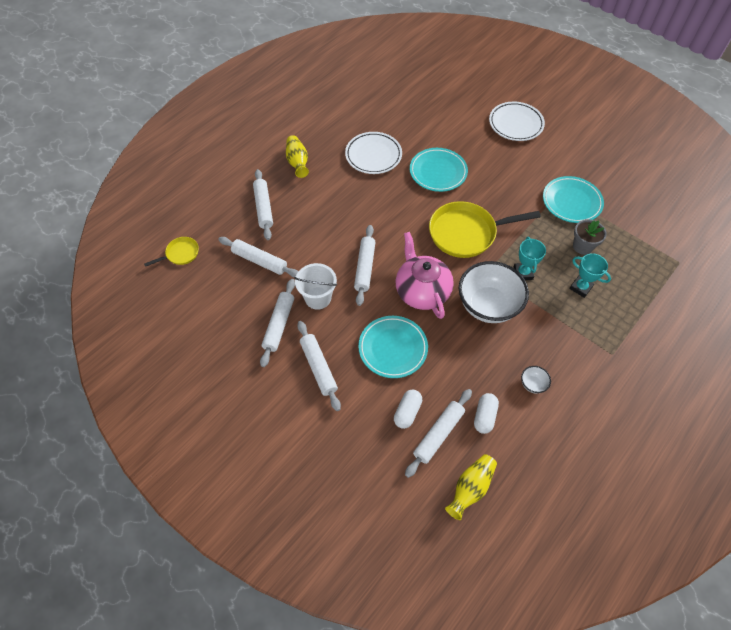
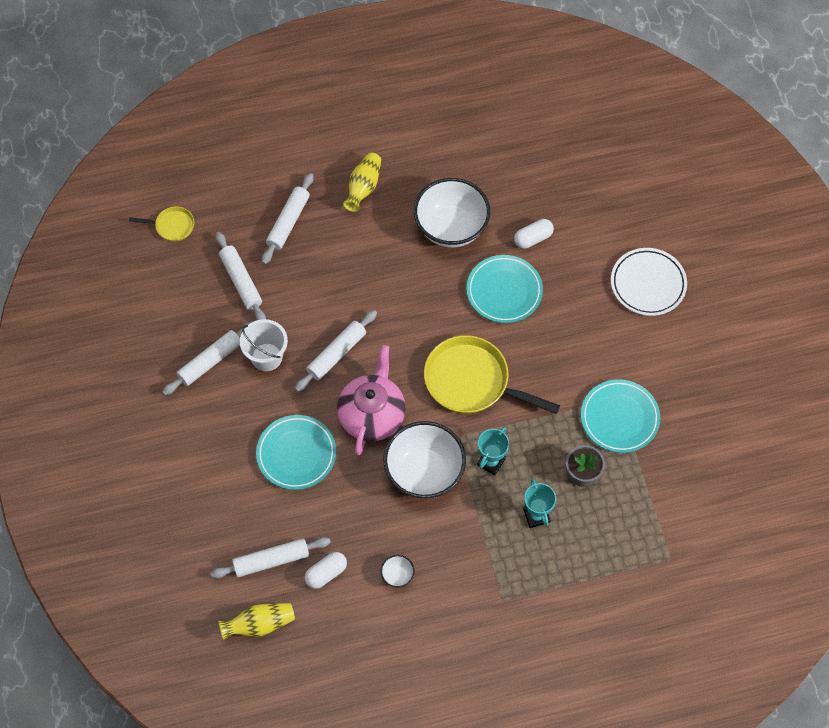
camera: 35 degrees right, 5 degrees up
(318, 367) = (214, 427): white rolling pin -> none
(373, 155) = (451, 227): white plate -> white bowl
(407, 412) = (260, 522): white capsule -> white capsule (533, 238)

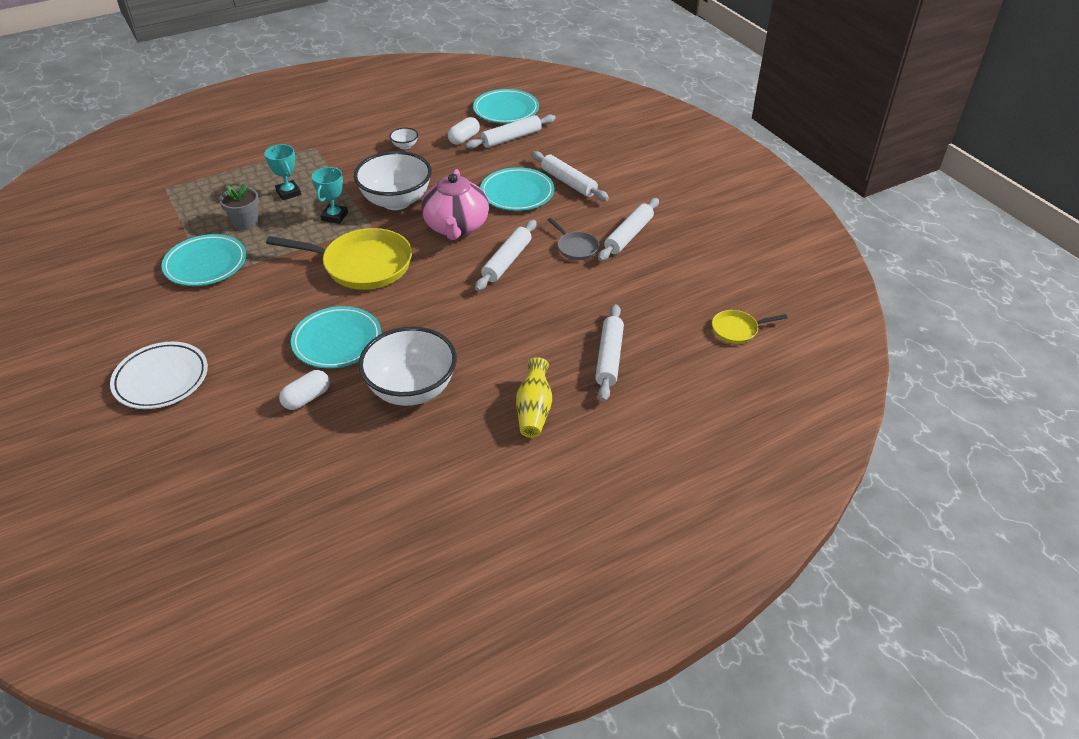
camera: 165 degrees right, 20 degrees down
(241, 281) = (633, 297): white rolling pin -> white rolling pin (568, 182)
(259, 624) = (506, 110): yellow vase -> turquoise plate
(266, 357) = (575, 247): white bucket -> grey pan

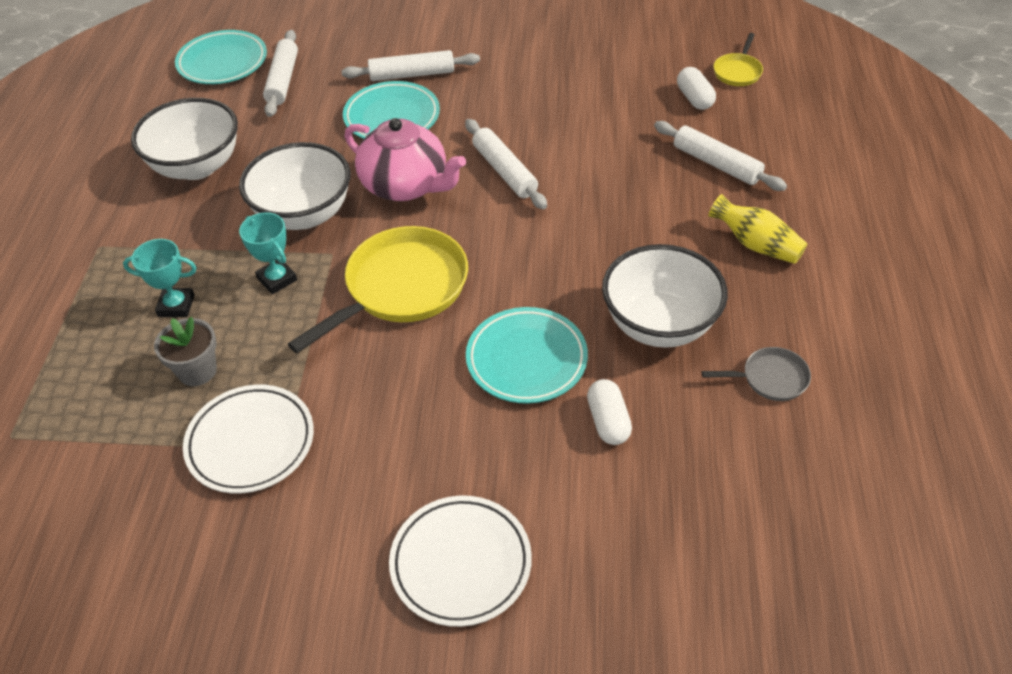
camera: 55 degrees left, 5 degrees up
(205, 264) = (251, 442): turquoise plate -> white plate
(405, 146) = (197, 166): white bowl -> white bowl, size x2.47
(464, 139) = (240, 115): white capsule -> white capsule (694, 98)
(575, 247) = (528, 115): grey pan -> grey pan (770, 378)
(628, 235) = (542, 74): white rolling pin -> none

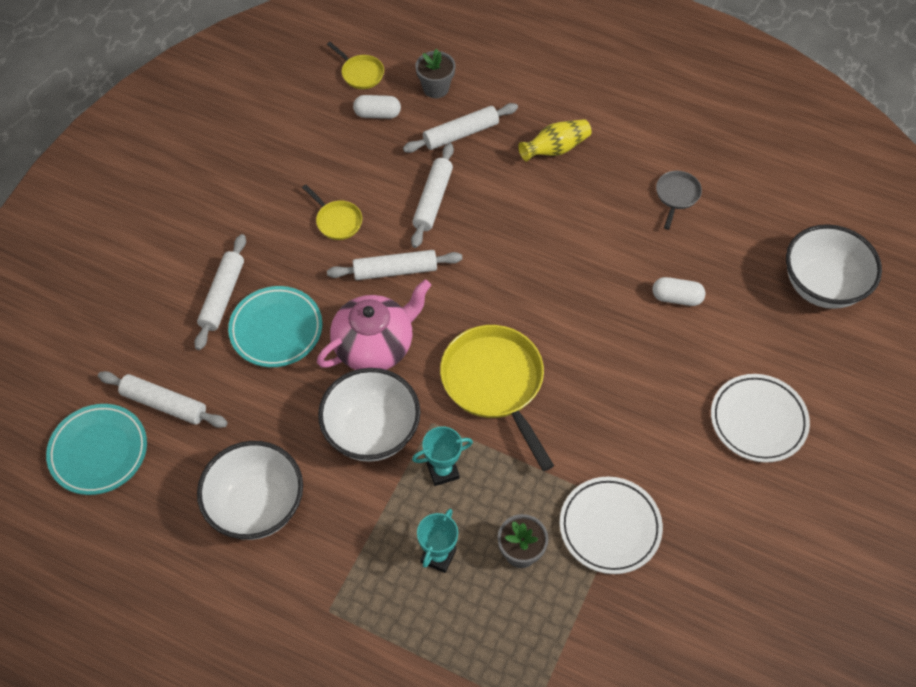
camera: 70 degrees left, 10 degrees up
(526, 359) = (603, 325): turquoise plate -> none
(541, 114) = (337, 221): none -> yellow pan
(612, 170) = (433, 200): none -> white rolling pin
(659, 324) = (605, 235): white bowl -> white bowl (822, 286)
(763, 127) = (435, 88): none -> grey flower pot

